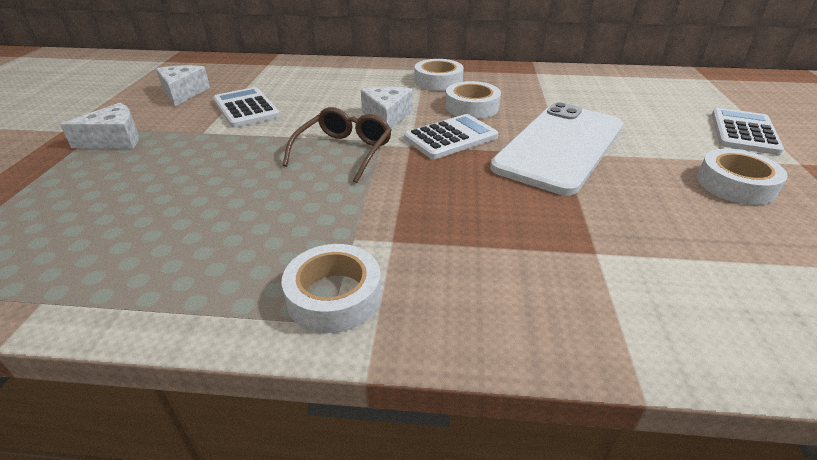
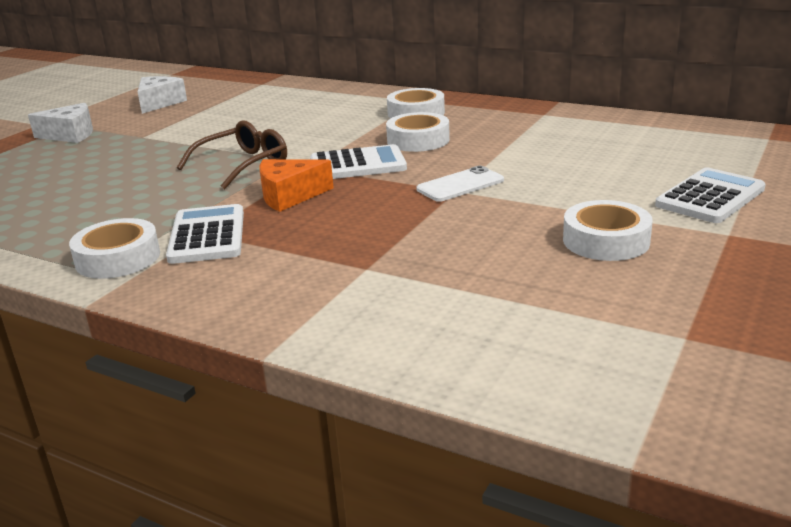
camera: 25 degrees right, 10 degrees down
(246, 108) = (199, 121): white calculator -> white calculator (207, 235)
(387, 117) = (319, 141): white cheese -> none
(429, 180) = (290, 196): none -> orange cheese
(560, 146) = (460, 185): white phone -> white phone, size x0.44

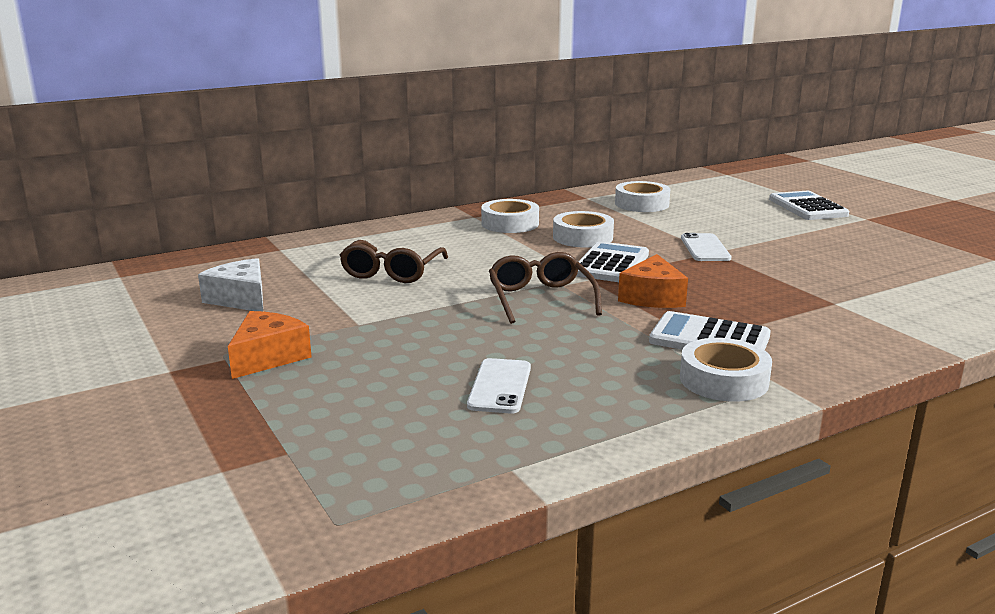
camera: 60 degrees left, 5 degrees down
(60, 195) = (500, 386): none -> white phone
(70, 135) = (268, 357): white cheese -> orange cheese
(251, 116) = (392, 272): none -> brown glasses
(606, 241) = (850, 241): white tape -> white tape (642, 204)

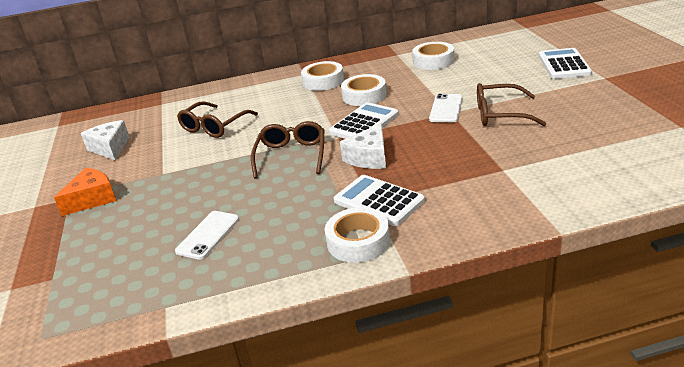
camera: 20 degrees right, 10 degrees up
(652, 297) = (369, 157): orange cheese -> white cheese
(778, 252) = (500, 114): none -> brown glasses

